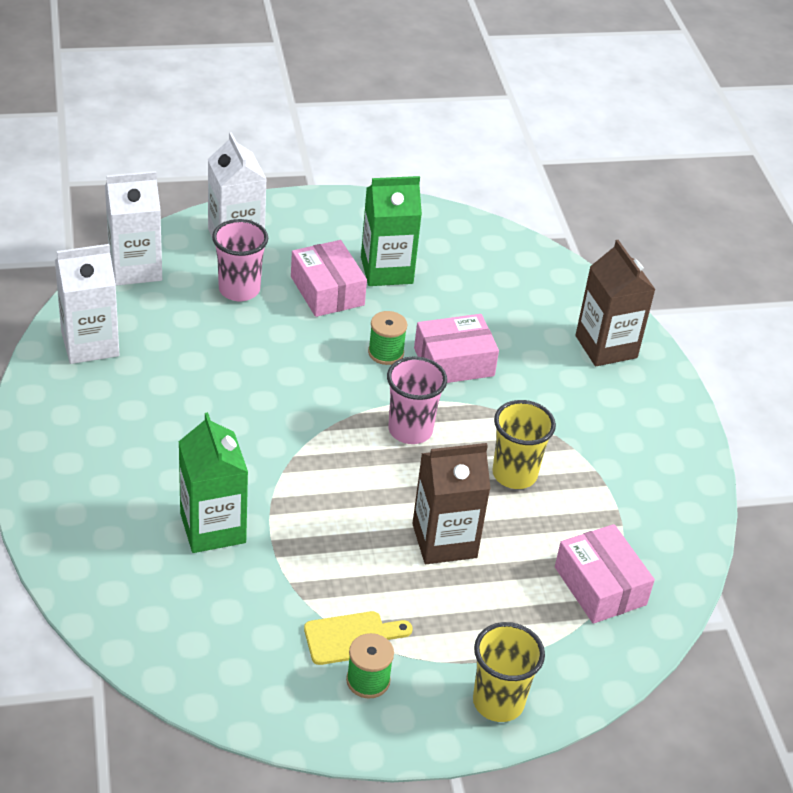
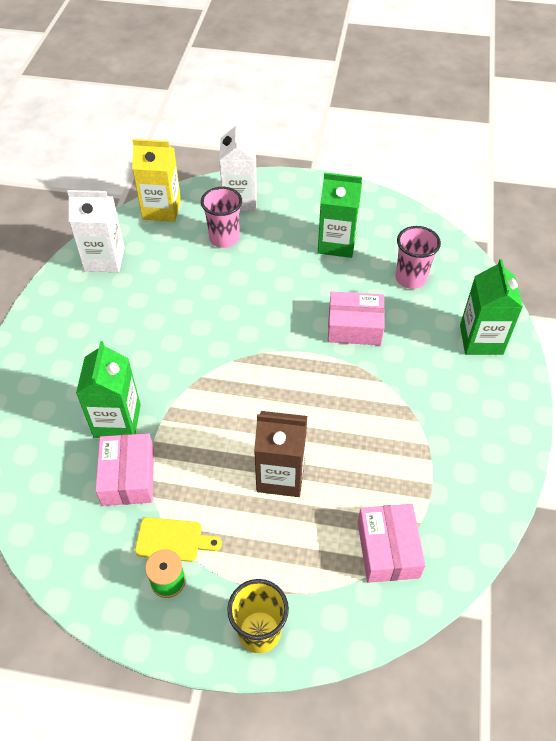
camera: 25 degrees right, 10 degrees up
(135, 268) = (161, 209): white carton -> yellow carton
(327, 291) = (286, 251): pink box -> pink box (128, 477)
(386, 353) = (306, 308): green spool -> none
(410, 430) = (296, 376): pink cup -> pink cup (411, 278)
(514, 474) = (360, 432): yellow cup -> none
(606, 347) = (481, 339): brown carton -> green carton

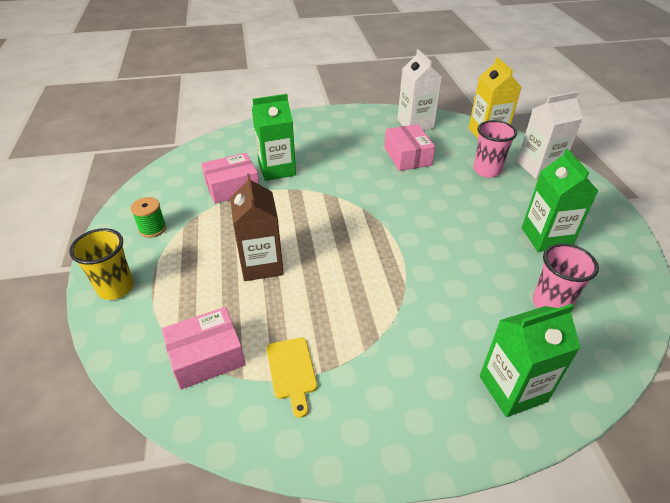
camera: 70 degrees right, 10 degrees down
(173, 540) = (186, 222): yellow cutting board -> yellow cutting board (292, 371)
(354, 327) = (451, 274): pink box -> pink box (407, 156)

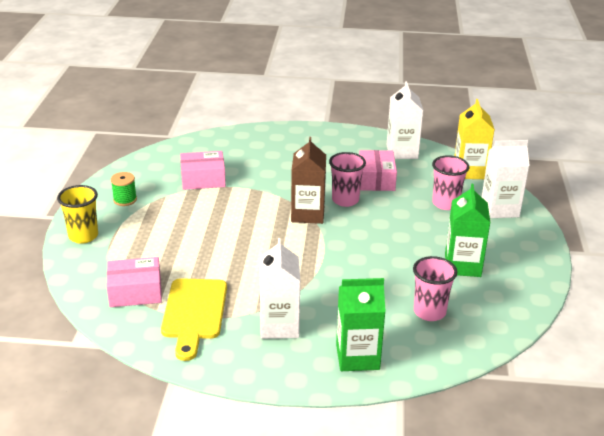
camera: 15 degrees right, 10 degrees down
(261, 264) = (202, 241): brown carton -> brown carton (307, 214)
(277, 169) = (248, 171): green carton -> none
(292, 371) = (194, 313): yellow cutting board -> yellow cutting board, size x1.71
(390, 184) = (345, 200): none -> pink cup
(401, 365) = (279, 326): none -> white carton

